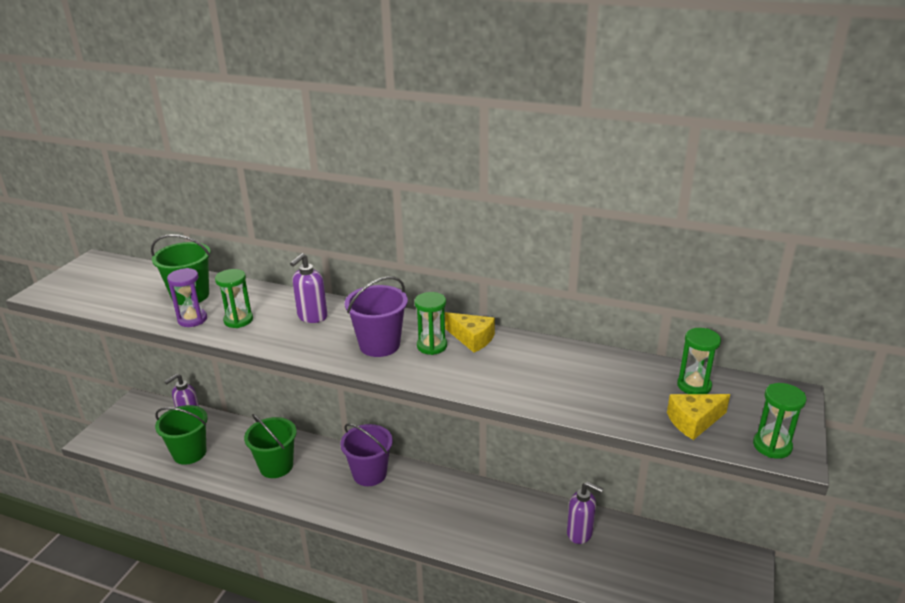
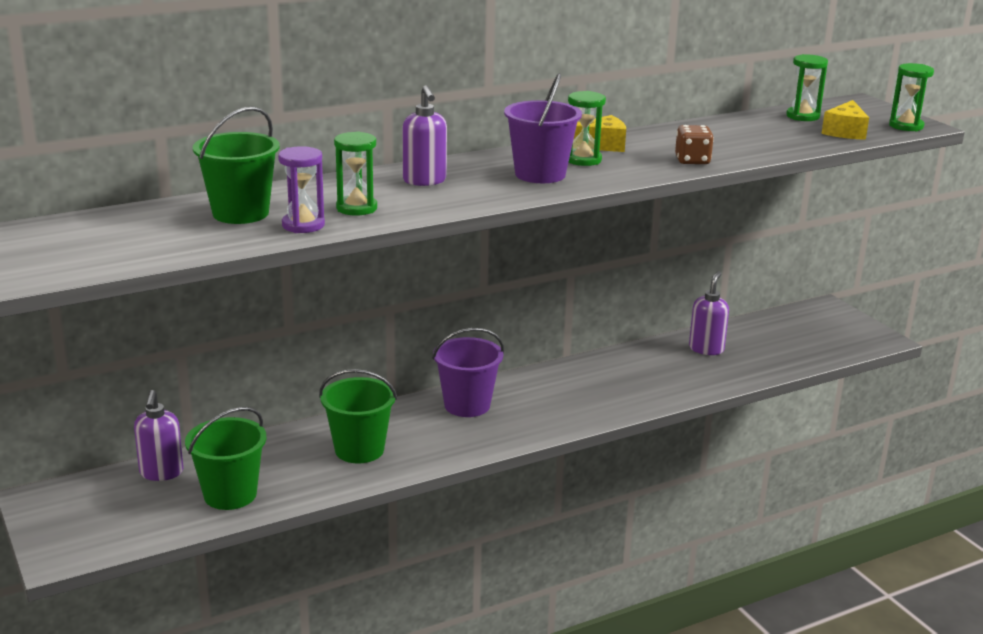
camera: 50 degrees left, 5 degrees down
(499, 385) = (692, 160): none -> brown dice
(580, 533) = (706, 349): purple soap dispenser -> purple soap dispenser turned 45 degrees counterclockwise

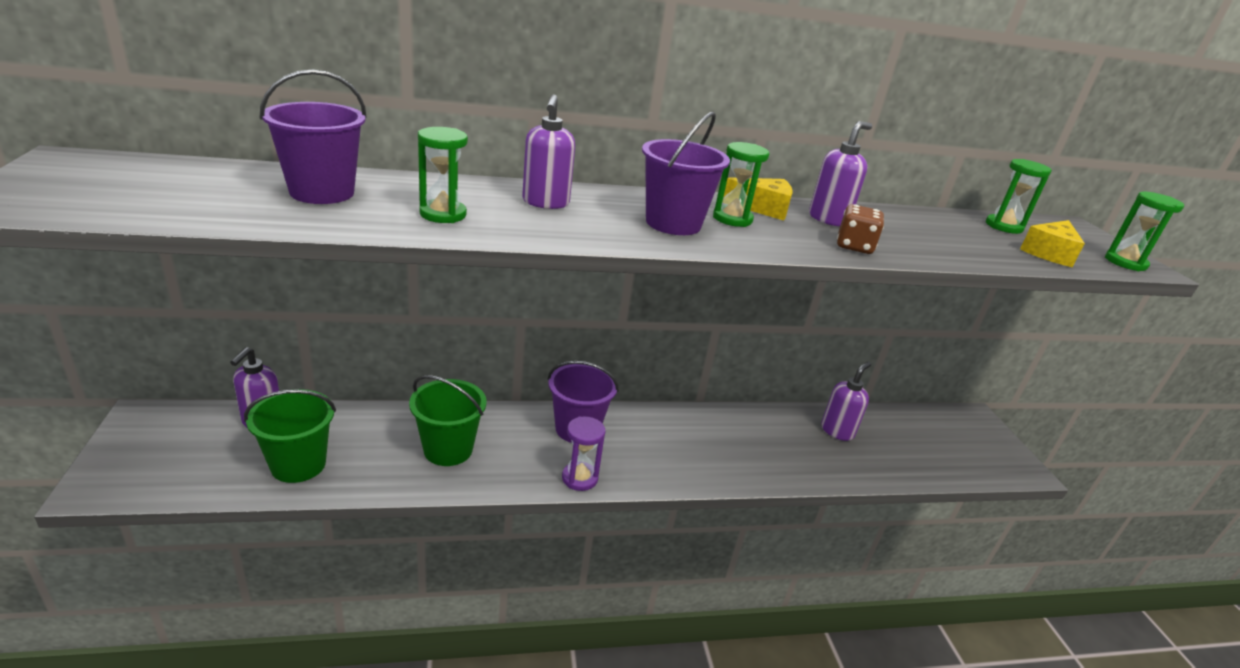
camera: 15 degrees right, 5 degrees up
(240, 213) = (322, 192): green bucket -> purple bucket
(303, 225) = (365, 219): purple hourglass -> purple hourglass (579, 478)
(659, 142) = (828, 219): none -> purple soap dispenser

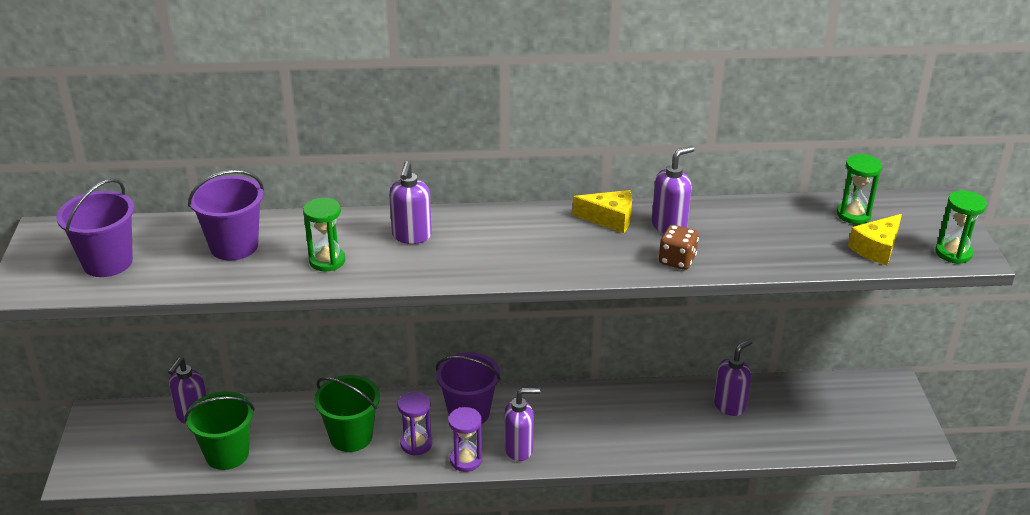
camera: 10 degrees right, 5 degrees up
(522, 459) = (416, 444): none -> purple hourglass
(636, 468) = (519, 449): none -> purple soap dispenser
(673, 223) = (518, 249): purple bucket -> purple bucket (107, 262)
(732, 219) = (575, 237): green hourglass -> none

